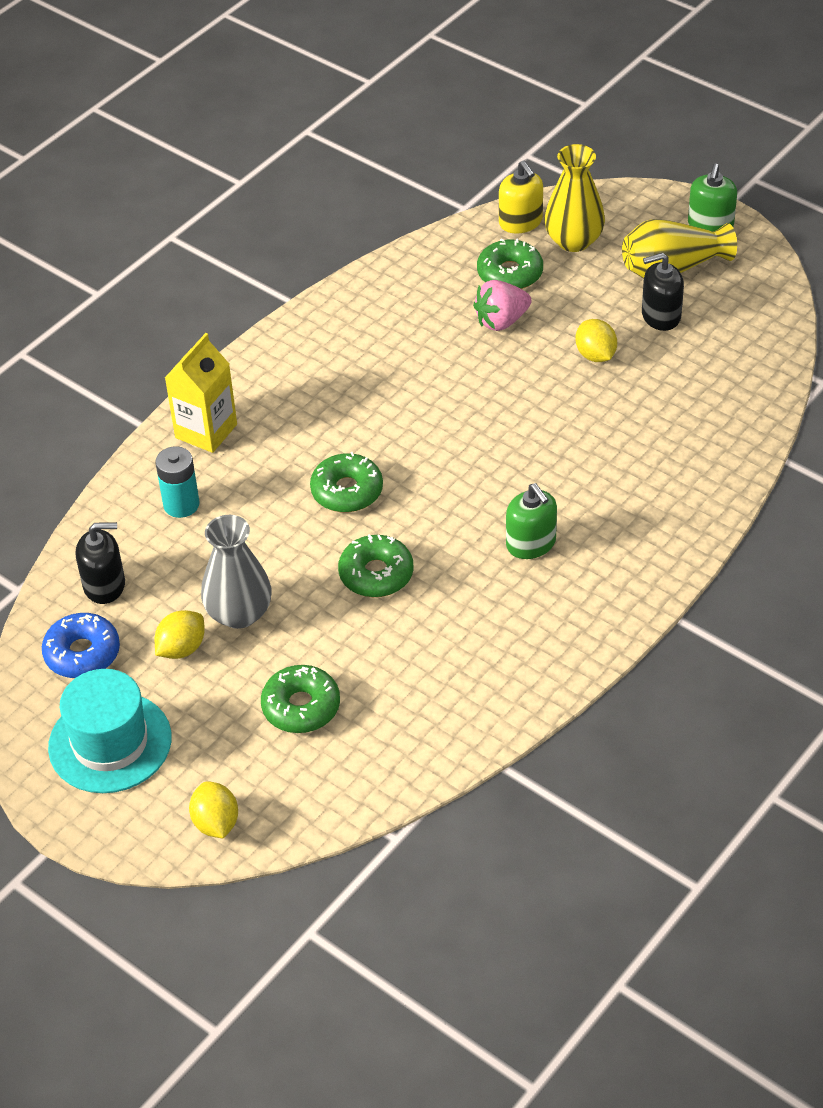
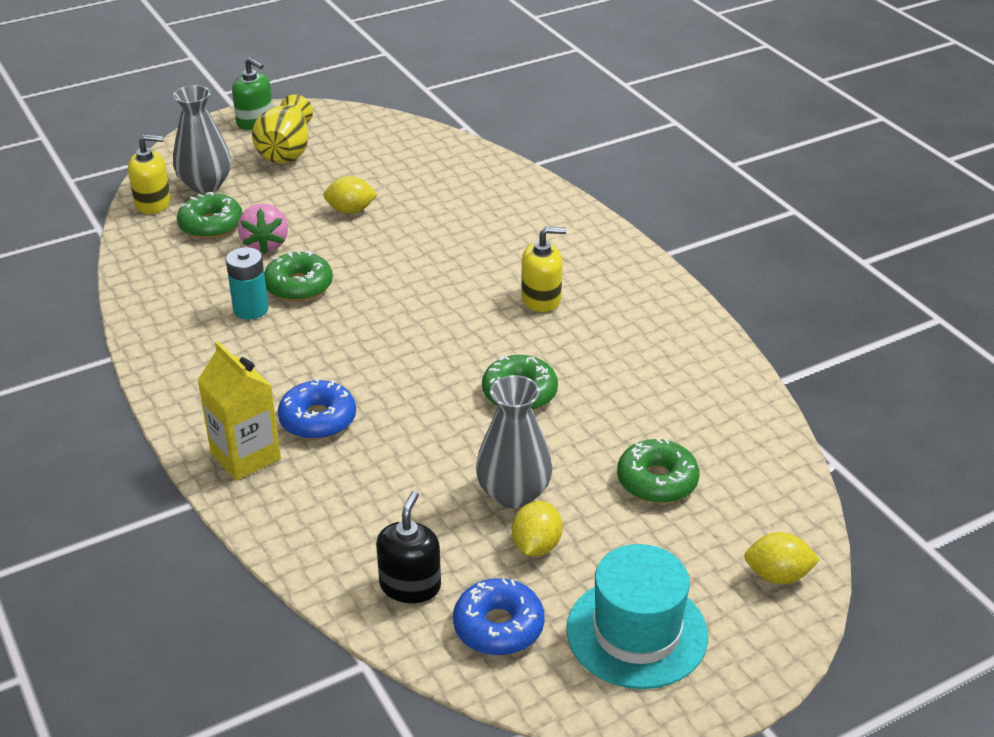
camera: 70 degrees left, 10 degrees down
(181, 504) = (336, 499): turquoise battery -> turquoise battery (251, 309)
(181, 648) = (536, 546): yellow lemon -> yellow lemon turned 45 degrees clockwise
(272, 455) = (318, 419): none -> blue donut
(347, 491) = (402, 384): green donut -> green donut (299, 286)
(531, 543) = (541, 299): green soap dispenser -> yellow soap dispenser
(573, 241) = (205, 184): yellow vase -> grey vase
(660, 316) = (335, 170): black soap dispenser -> none

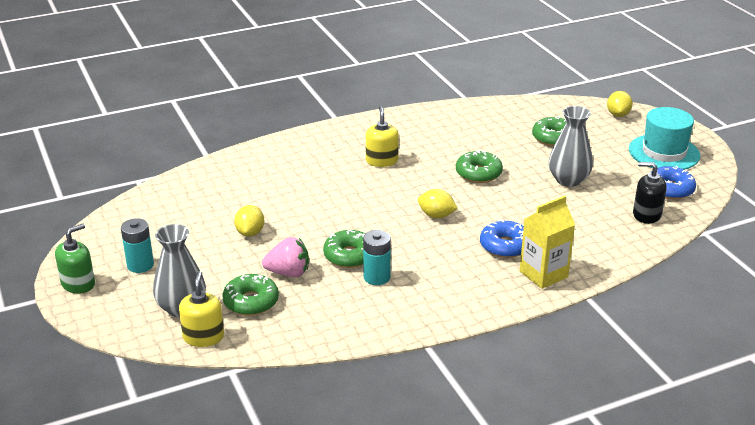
camera: 85 degrees left, 5 degrees down
(286, 150) = (140, 265): yellow vase -> turquoise battery
(536, 546) = (609, 175): yellow lemon -> yellow lemon (436, 215)

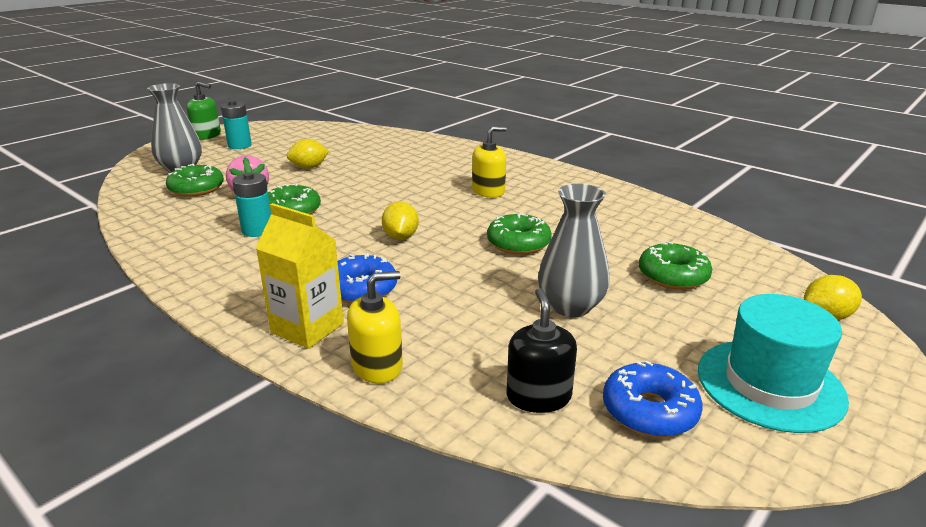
camera: 65 degrees right, 5 degrees down
(203, 337) = (139, 183): yellow soap dispenser -> yellow soap dispenser (377, 366)

